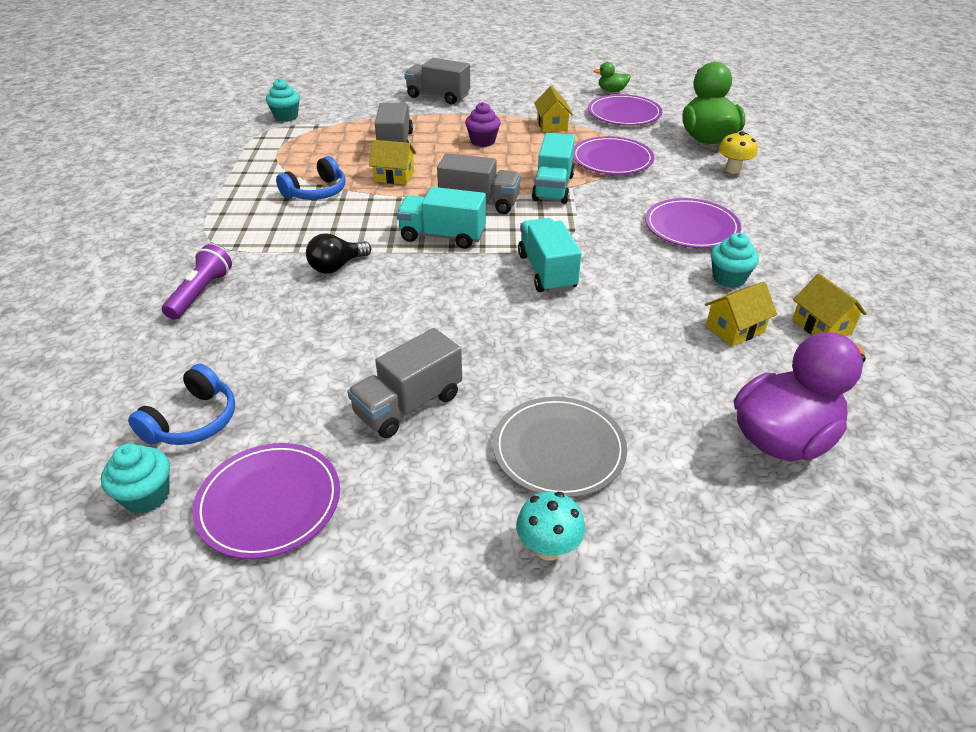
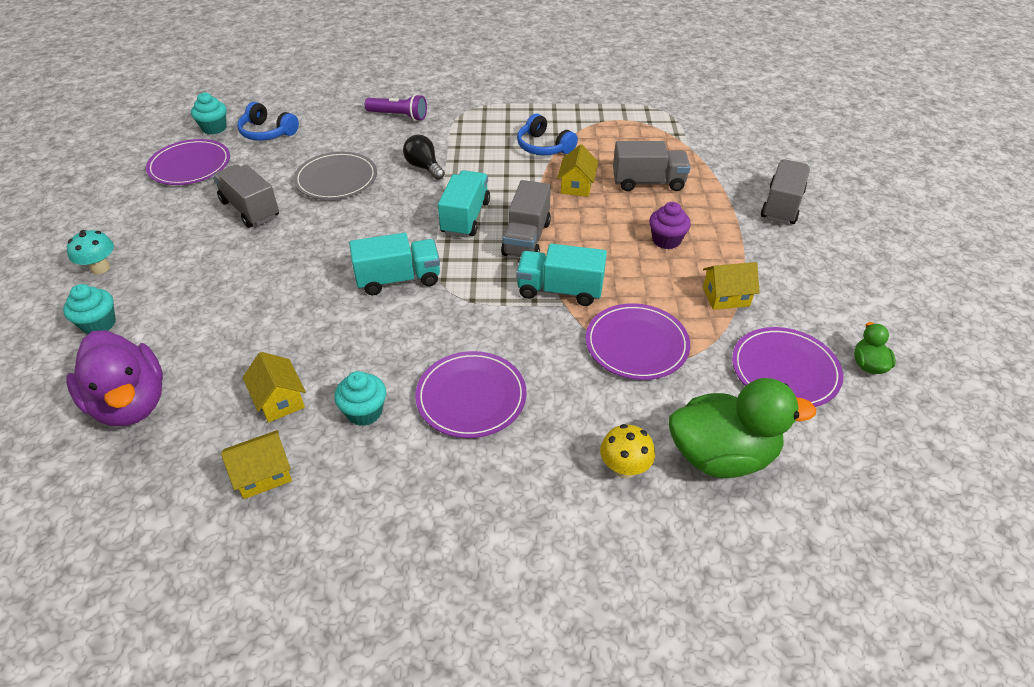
camera: 90 degrees right, 5 degrees up
(286, 116) = (695, 116): turquoise cupcake -> turquoise cupcake (99, 324)
(559, 449) = (178, 276): grey plate -> grey plate (336, 179)

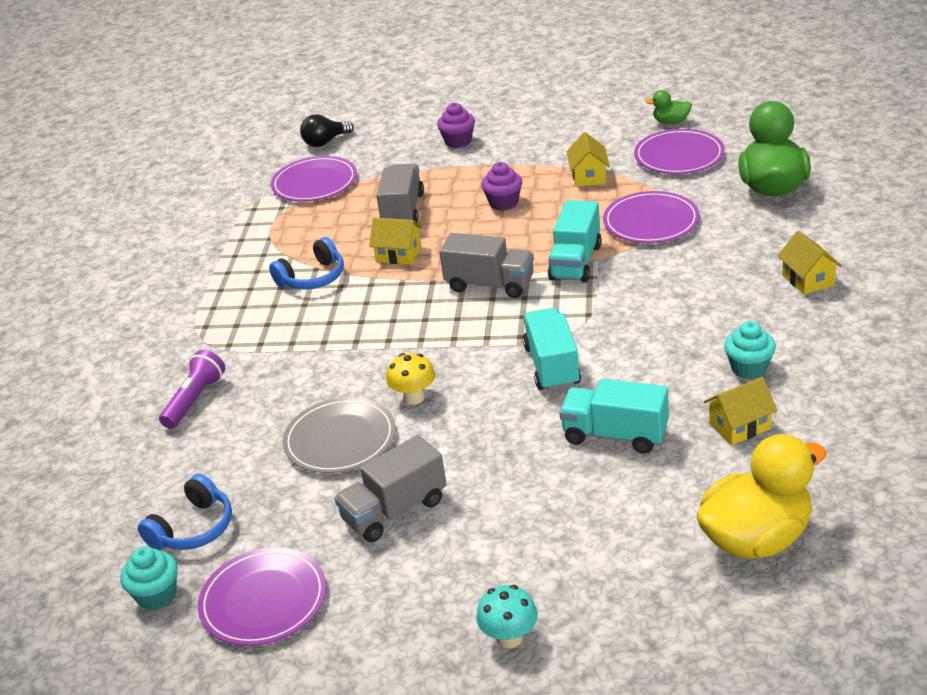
camera: 80 degrees left, 10 degrees down
(99, 324) = (625, 605): turquoise cupcake -> none
(131, 403) = (756, 539): purple duck -> yellow duck
(263, 474) = (835, 421): yellow house -> yellow house (808, 280)
(424, 167) = (331, 366): black light bulb -> black light bulb (325, 142)
(465, 217) = (445, 327): turquoise truck -> turquoise truck (615, 435)
(471, 397) = (723, 307): purple plate -> purple plate (314, 183)
(624, 468) = (792, 229): yellow mushroom -> yellow mushroom (414, 397)
(781, 205) = (458, 141): grey truck -> purple cupcake

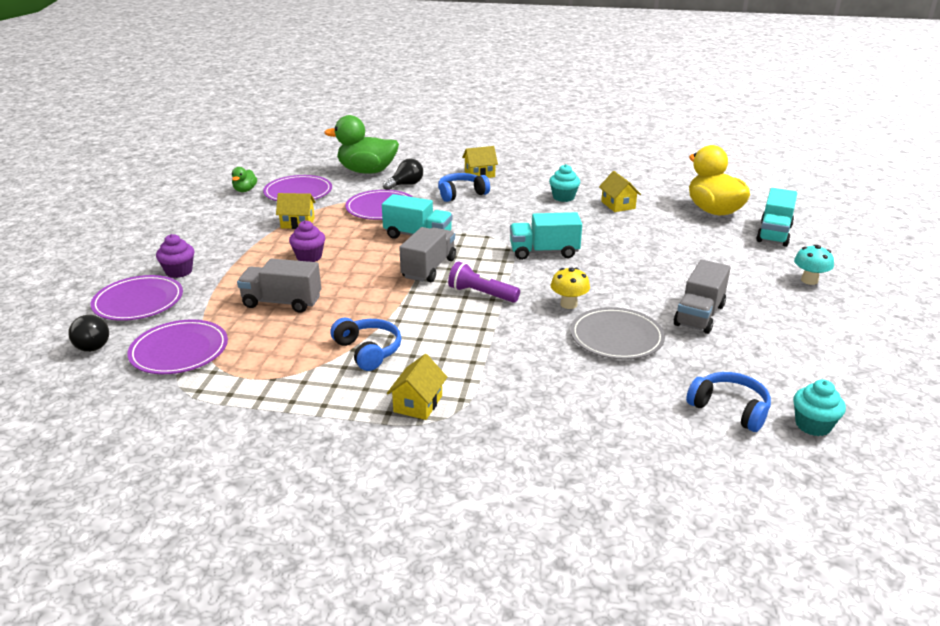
camera: 90 degrees left, 5 degrees down
(195, 400) = (547, 417): purple flashlight -> purple flashlight (481, 294)
(263, 600) = (803, 370): purple plate -> purple plate (138, 301)
(394, 510) = (699, 315): grey truck -> grey truck turned 60 degrees clockwise
(398, 254) = (357, 306): yellow house -> yellow house (418, 404)
(615, 435) = (622, 238): turquoise truck -> turquoise truck (774, 233)
(723, 274) = (461, 194): none -> blue headphones
(737, 225) = (406, 185): none -> black light bulb

